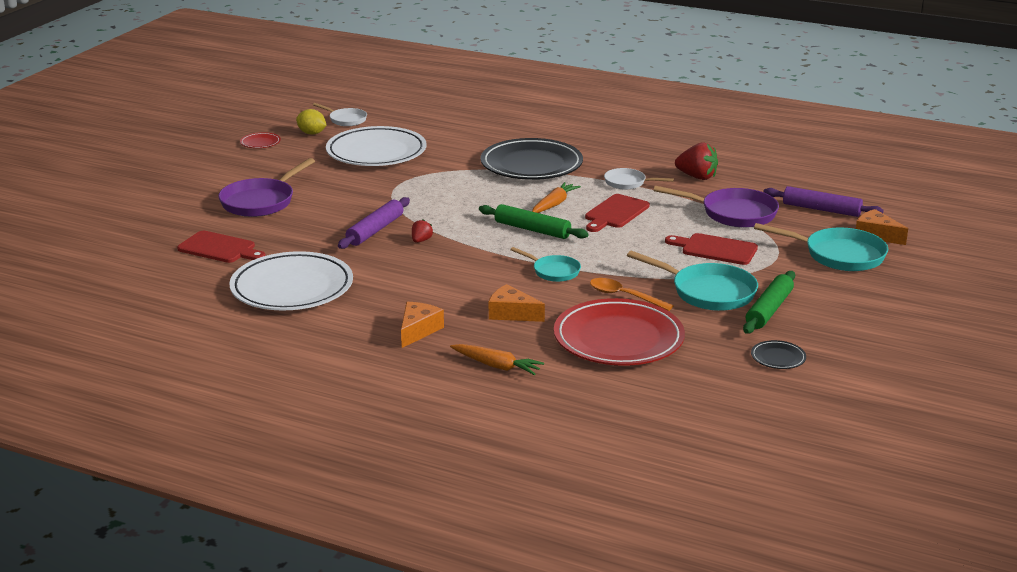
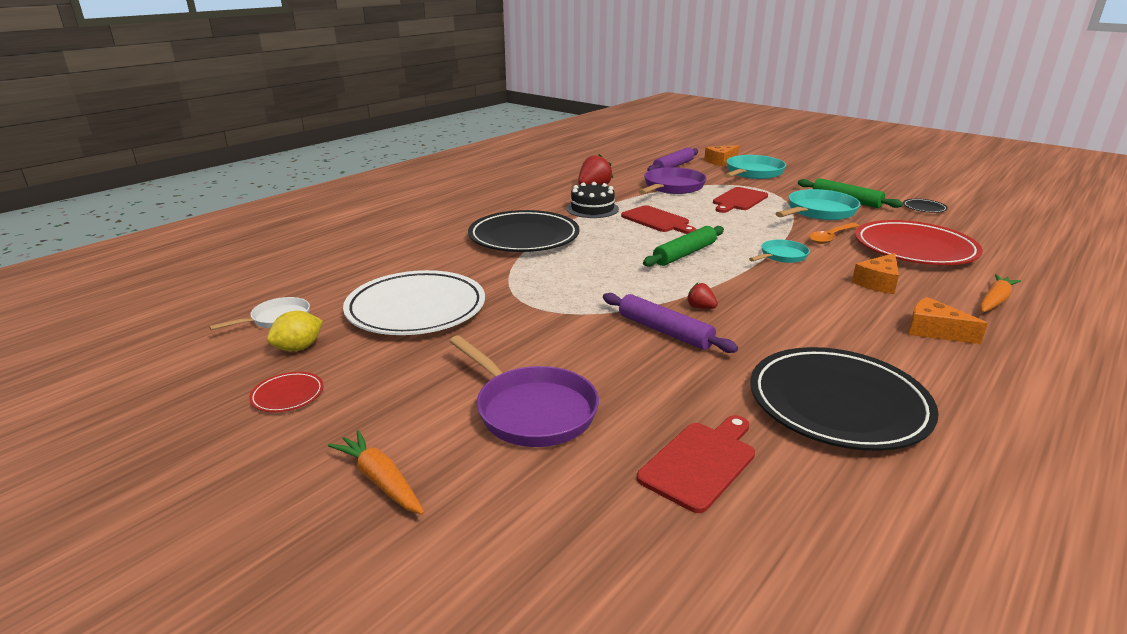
camera: 75 degrees left, 0 degrees up
(292, 288) = (838, 404): white plate -> black plate
(554, 204) = (627, 239): orange carrot -> orange carrot (380, 480)
(628, 183) = (592, 209): white pan -> black cake

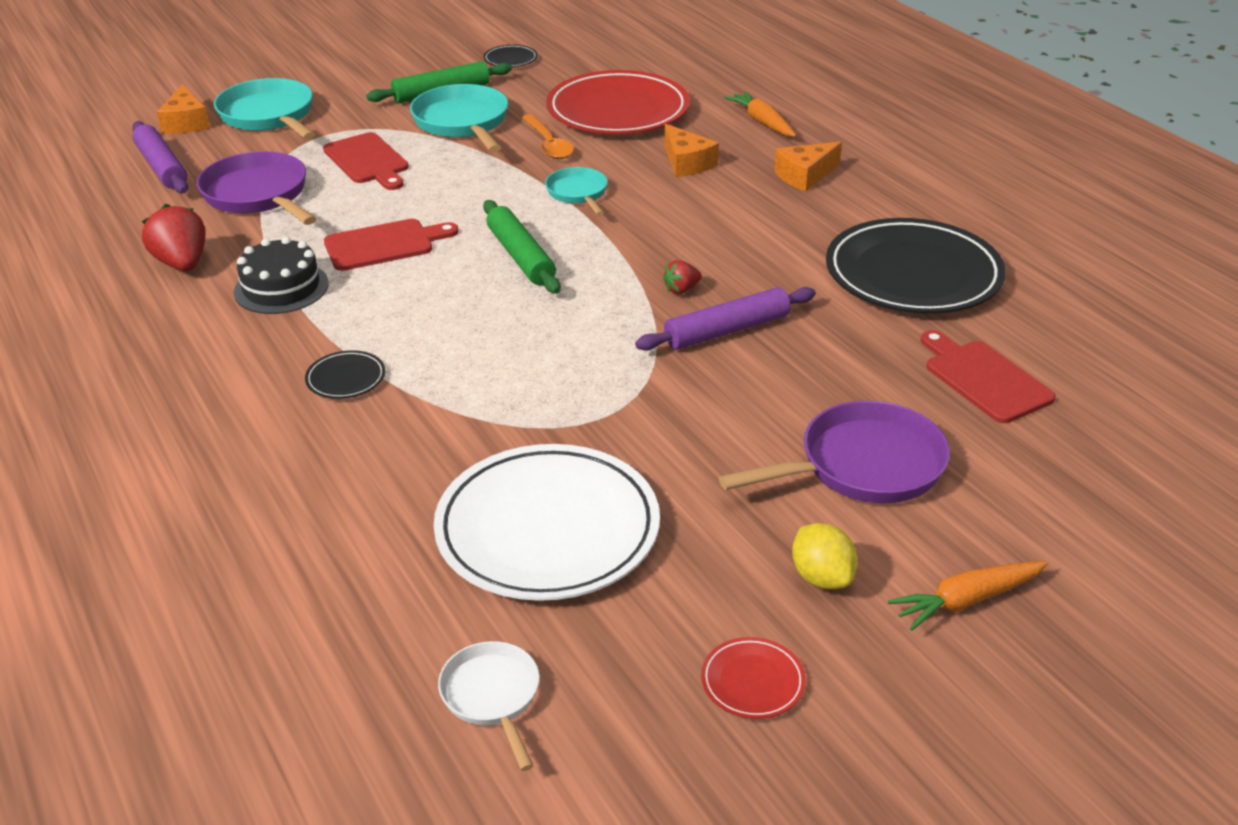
camera: 70 degrees left, 10 degrees up
(298, 348) = (613, 669): yellow lemon -> yellow lemon (822, 577)
(524, 237) = (346, 378): black plate -> black plate, size x0.41

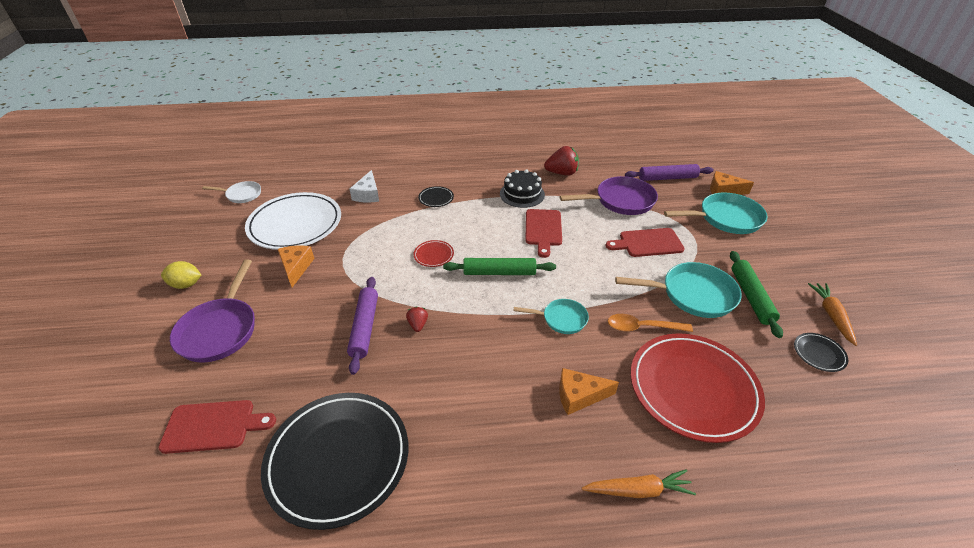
camera: 115 degrees right, 5 degrees up
(378, 475) = (368, 194): none -> white cheese
(752, 681) = (173, 247): red plate -> red plate (433, 255)
(805, 176) = (520, 469): orange cheese -> orange cheese (296, 268)
(966, 600) = (121, 321): orange carrot -> orange carrot (831, 315)

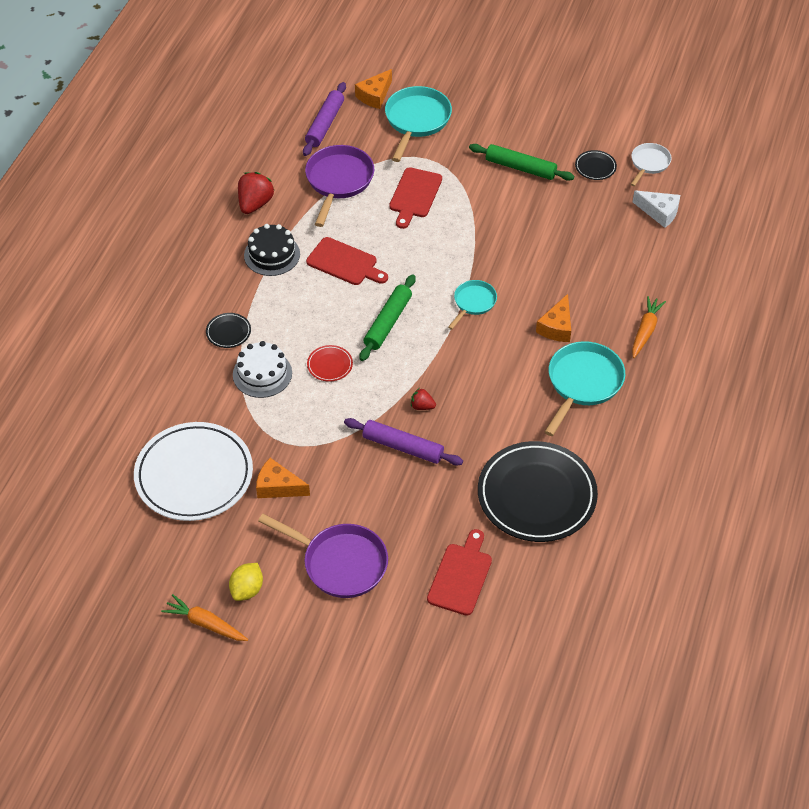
camera: 65 degrees left, 10 degrees up
(242, 195) = (88, 522): white pan -> white pan (649, 163)
(368, 194) = (176, 393): white cheese -> white cheese (659, 212)
(405, 225) = (262, 374): none -> white cake
(642, 327) = (512, 254): orange spoon -> none
(693, 294) = (496, 202): turquoise pan -> turquoise pan (583, 383)
(693, 388) = (586, 257): red plate -> none
(831, 315) = (566, 134): orange carrot -> orange carrot (205, 623)

